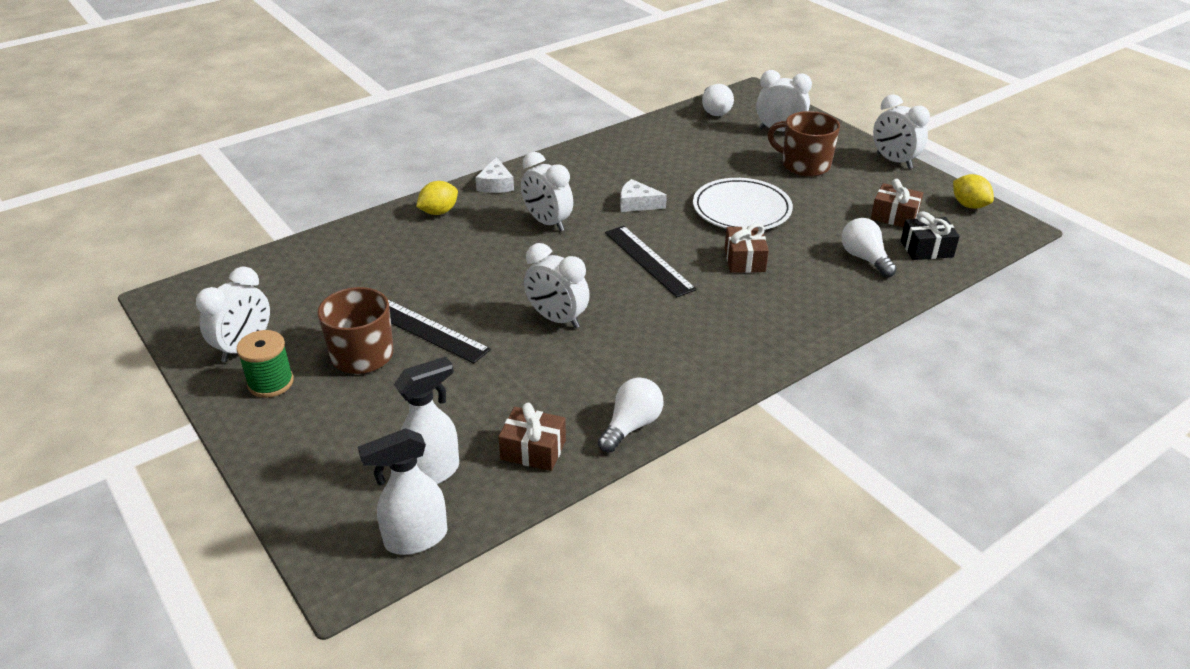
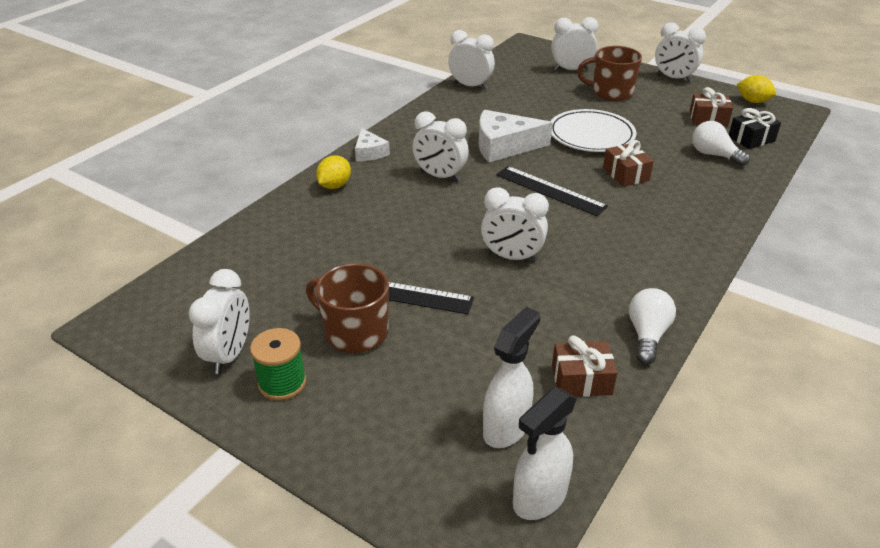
camera: 20 degrees left, 0 degrees up
(637, 204) = (504, 146): white cheese -> white cheese, size x1.76
(652, 131) = (470, 86): none -> white clock
(715, 110) = (508, 62): white light bulb -> none

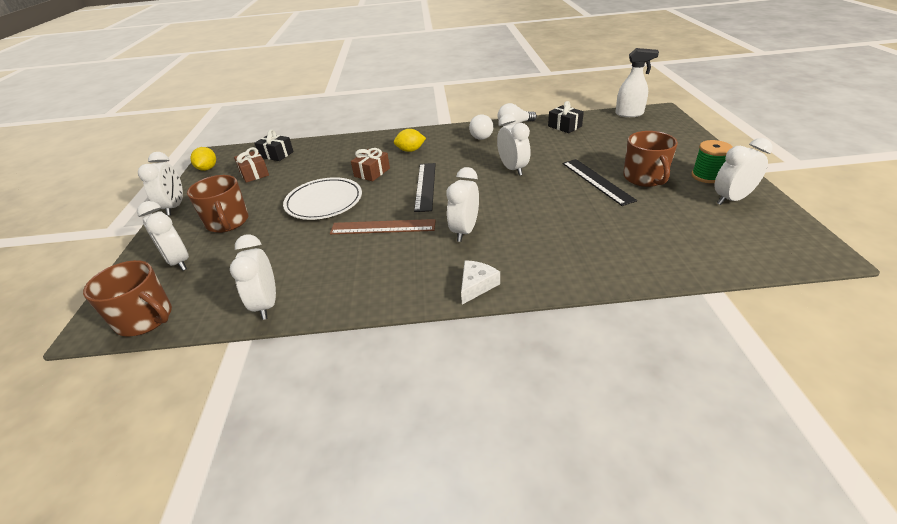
camera: 125 degrees left, 0 degrees up
(334, 186) = (549, 270): yellow lemon -> yellow lemon (410, 150)
(440, 176) = (464, 231): white clock -> white clock turned 150 degrees counterclockwise
(504, 146) = (383, 227): white cheese -> brown ruler
(506, 427) = (615, 128): white spray bottle -> none
(513, 55) = (145, 319): none -> brown mug
(581, 380) = (564, 126): brown gift -> black gift
(714, 155) = (313, 158): white light bulb -> white light bulb (481, 135)

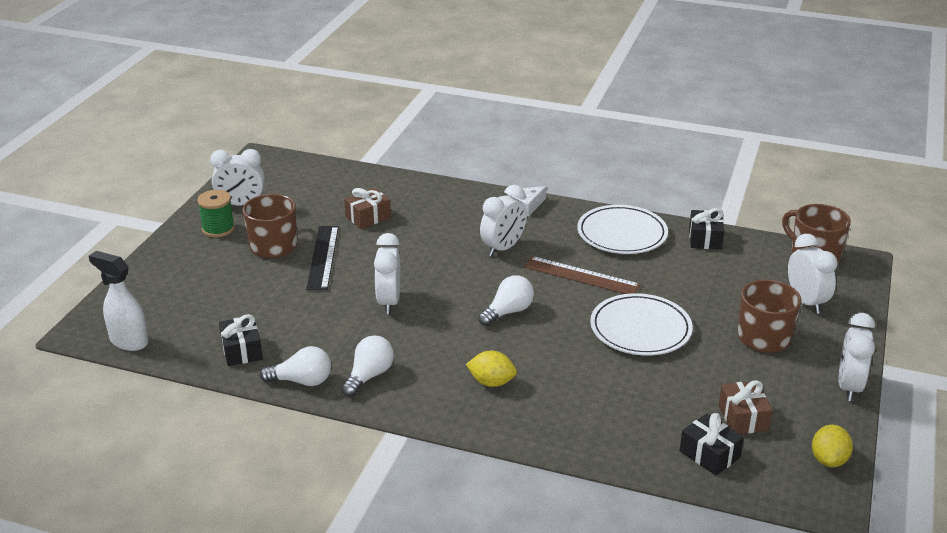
camera: 160 degrees left, 5 degrees down
(266, 304) = (705, 239): white clock -> black gift
(358, 282) = (622, 234): none -> white plate
(372, 172) = (565, 357): brown gift -> brown gift (368, 217)
(425, 186) = (508, 312): black ruler -> white light bulb

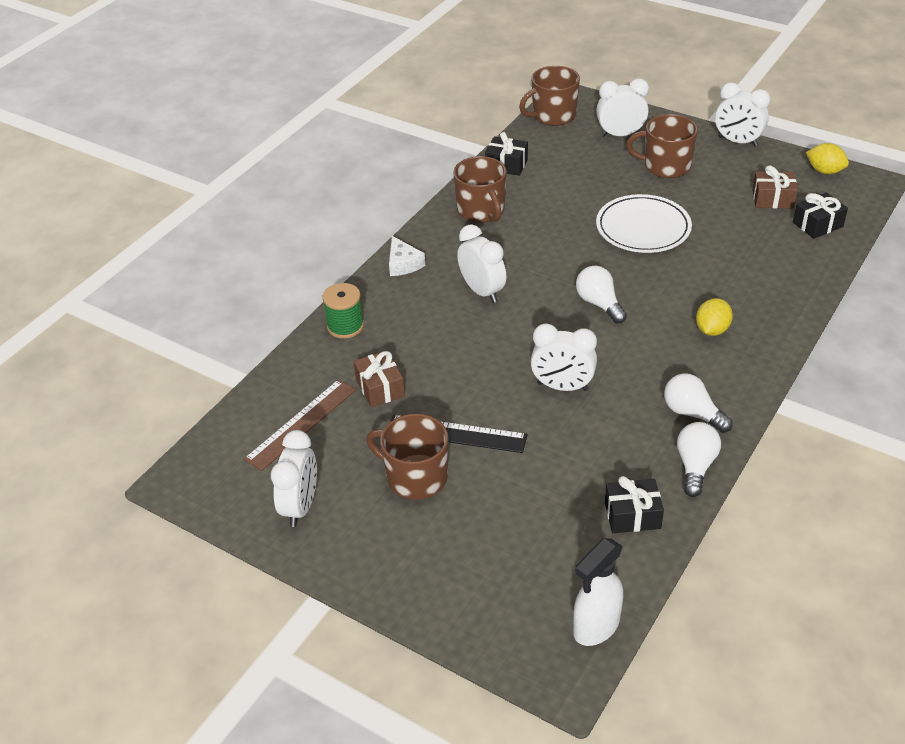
camera: 75 degrees left, 10 degrees up
(218, 229) = (355, 532): green spool -> green spool (345, 326)
(581, 276) = (548, 248): brown ruler -> brown ruler (301, 424)
(622, 234) = (481, 211): white plate -> brown mug

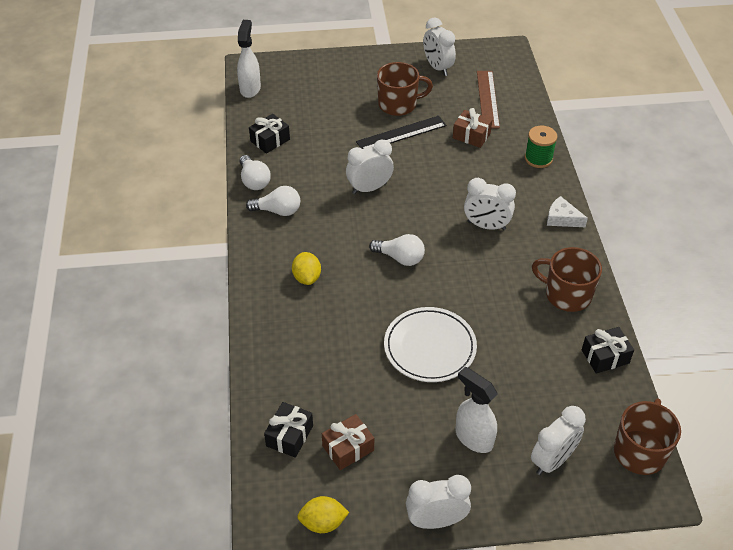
camera: 140 degrees right, 5 degrees up
(665, 166) = (473, 438): brown mug -> white spray bottle

